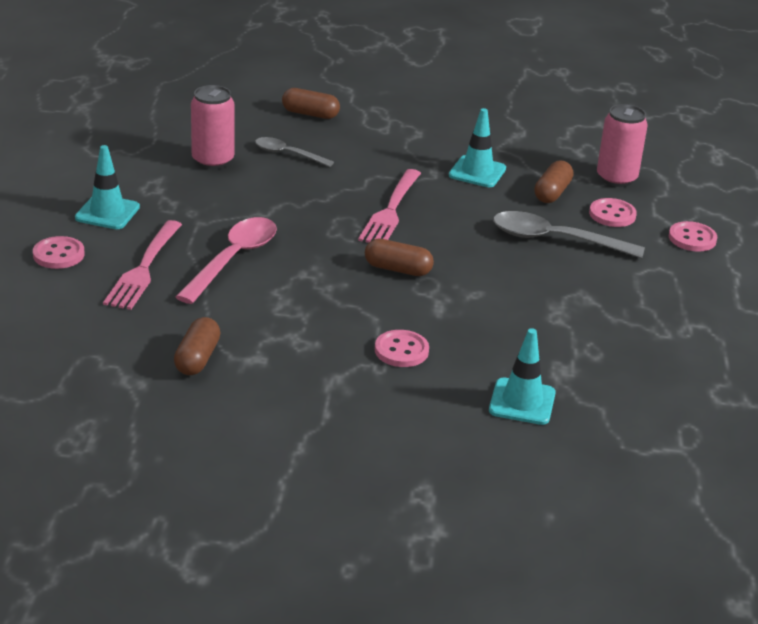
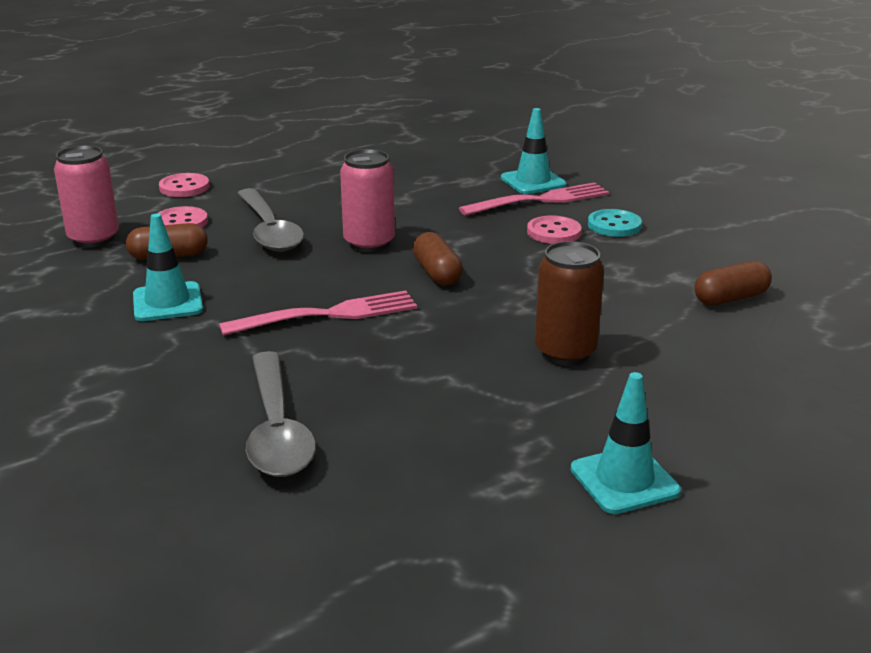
camera: 125 degrees left, 5 degrees down
(58, 254) = (756, 458): pink button -> none
(144, 268) = (672, 392): pink fork -> pink fork (539, 200)
(213, 161) = (375, 476): pink can -> pink can (369, 243)
(233, 259) = (565, 352): pink spoon -> brown can
(288, 154) = (277, 429): grey spoon -> grey spoon, size x1.67
(310, 114) = (121, 469): brown capsule -> none
(376, 386) = (614, 225): none -> turquoise button

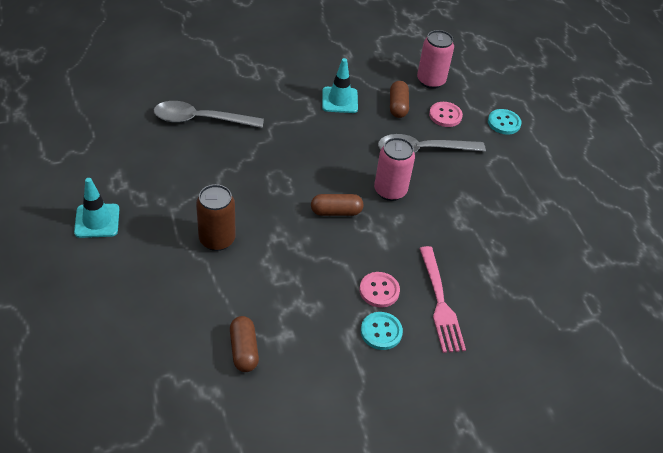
camera: 100 degrees right, 20 degrees up
(184, 187) = (504, 123): pink button -> turquoise button
(326, 315) = (301, 154): pink fork -> none
(533, 181) = (480, 311): turquoise traffic cone -> none

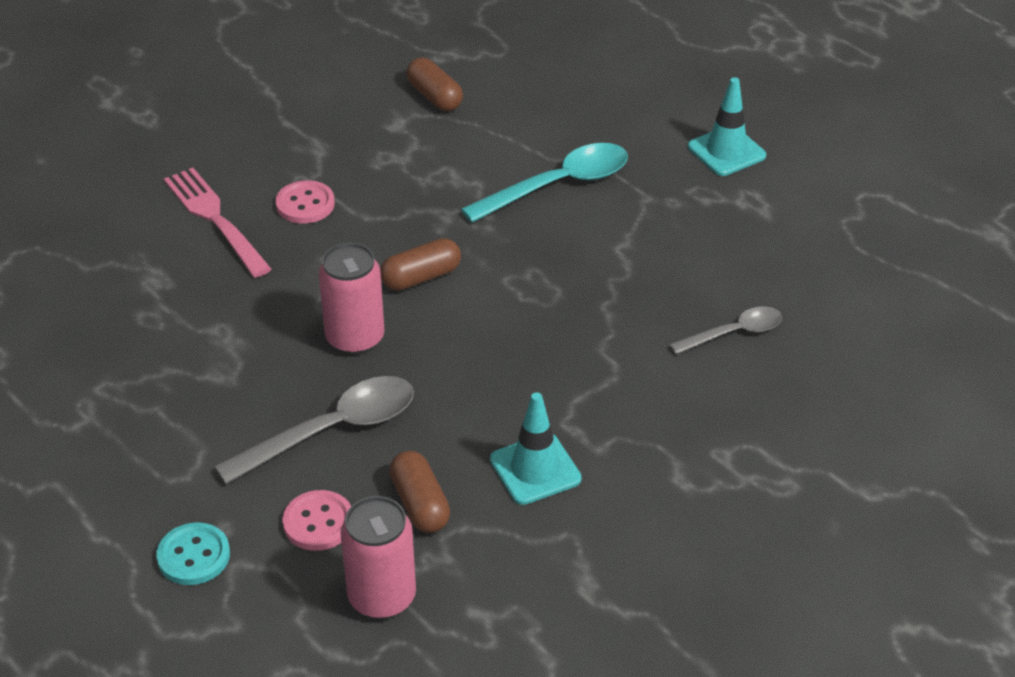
camera: 160 degrees right, 5 degrees down
(200, 120) = (734, 333): grey spoon -> grey spoon, size x0.60
(217, 239) = (558, 185): brown can -> turquoise spoon
(381, 332) = (281, 164): turquoise button -> none

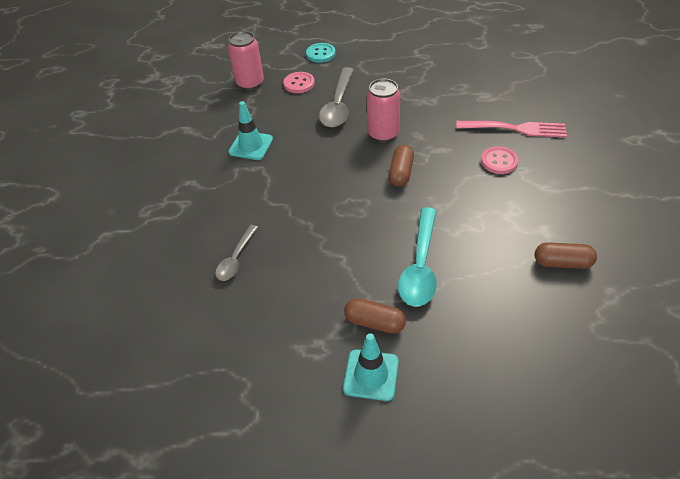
camera: 135 degrees right, 5 degrees up
(420, 504) = (275, 109): brown capsule -> brown capsule (374, 322)

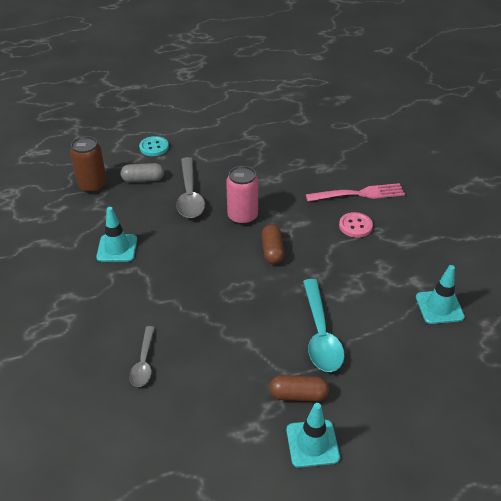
camera: 20 degrees left, 5 degrees down
(250, 83) = (93, 186): pink can -> brown can
(299, 84) = (143, 179): pink button -> grey capsule
(562, 263) = (439, 307): brown capsule -> turquoise traffic cone

